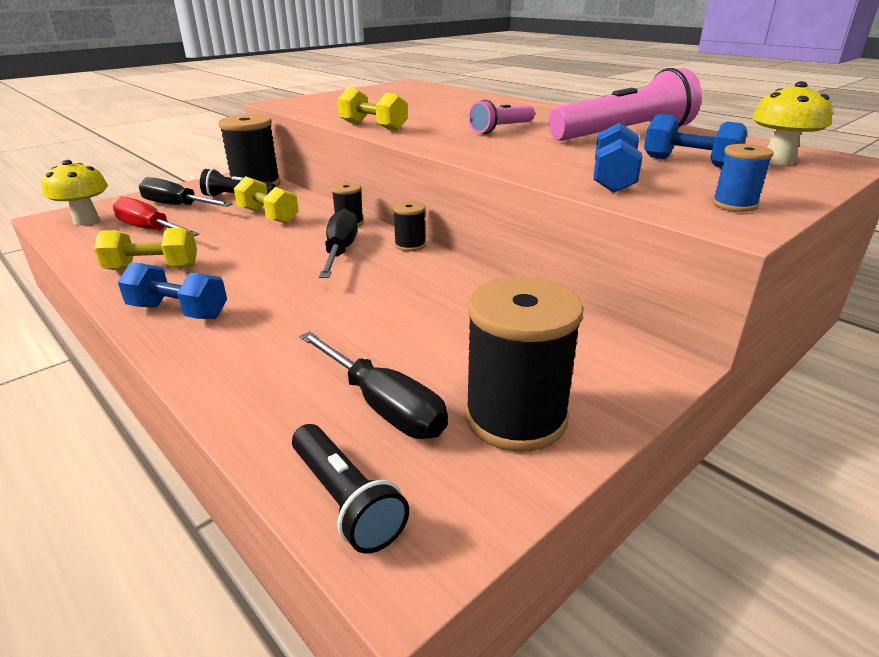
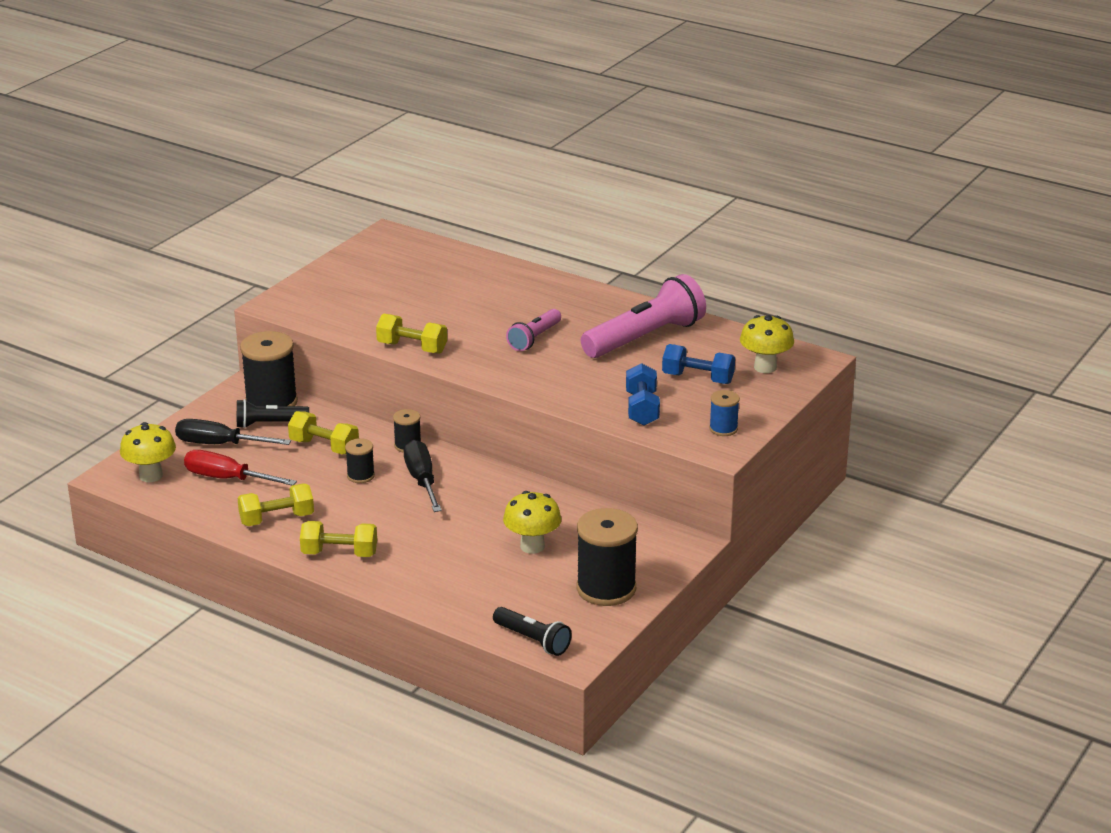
camera: 15 degrees left, 0 degrees up
(178, 312) = (339, 553): blue dumbbell -> yellow dumbbell
(383, 405) = (526, 594): black screwdriver -> none
(410, 245) = (478, 465): black spool -> black spool (360, 476)
(428, 336) = (532, 546): none -> yellow mushroom

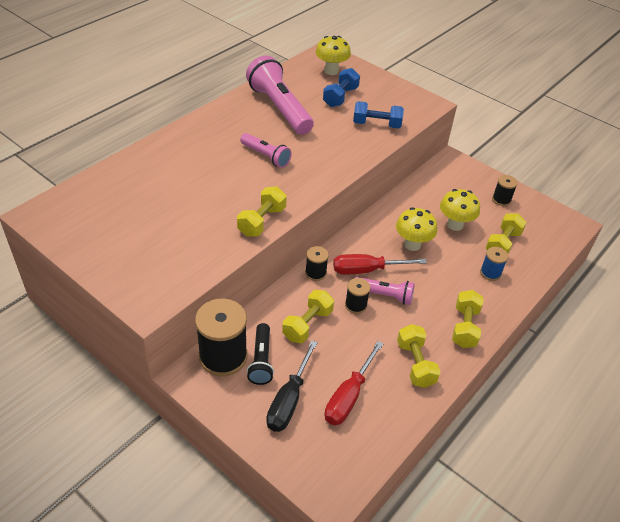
camera: 85 degrees left, 15 degrees up
(151, 476) = (335, 459): yellow mushroom -> yellow mushroom (412, 244)
(381, 495) = (384, 295): none -> pink flashlight
(422, 480) = (367, 270): black screwdriver -> red screwdriver
(505, 587) = (502, 244): none -> yellow dumbbell
(533, 640) = (559, 238): black flashlight -> none
(606, 589) = (501, 200): black spool -> black spool, size x0.50
(723, 429) = (405, 98): blue spool -> blue spool (490, 273)

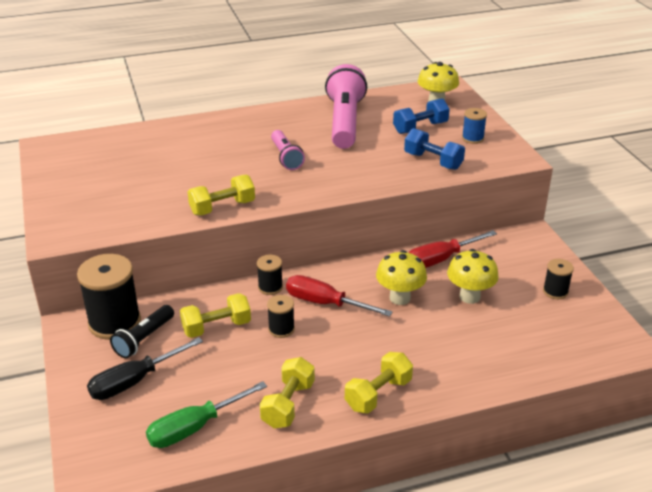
camera: 35 degrees right, 10 degrees down
(349, 396) = (192, 403): red screwdriver -> red screwdriver (441, 259)
(369, 415) = (195, 427): none -> green screwdriver
(384, 295) = (320, 332): pink flashlight -> none
(490, 273) = (464, 356): blue spool -> blue spool (472, 138)
(502, 244) = (510, 334): yellow dumbbell -> none

